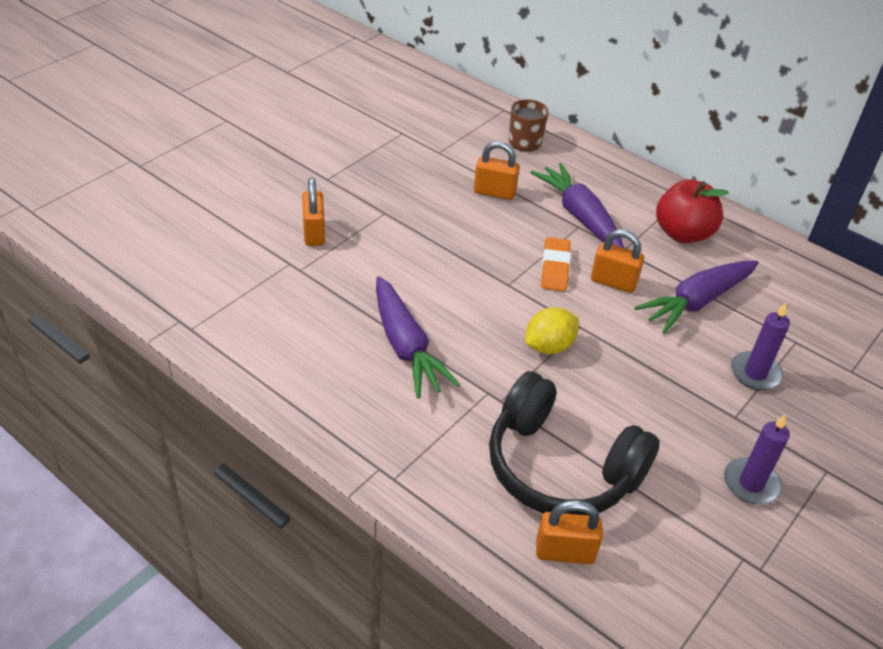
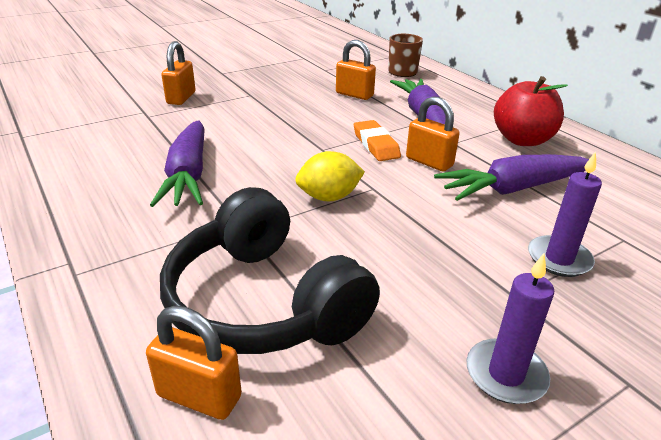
camera: 20 degrees right, 10 degrees down
(555, 268) = (376, 145): orange eraser -> orange eraser turned 45 degrees counterclockwise

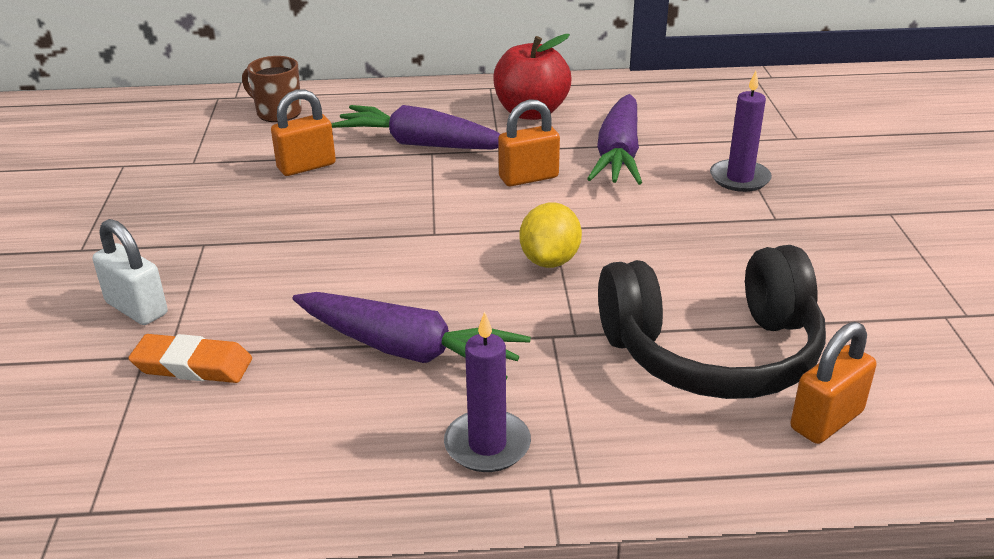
camera: 60 degrees left, 0 degrees up
(181, 98) = (137, 308): orange padlock -> white padlock
(376, 145) = (459, 195): orange eraser -> orange eraser (192, 365)
(506, 374) = (862, 258): purple candle -> purple candle (487, 445)

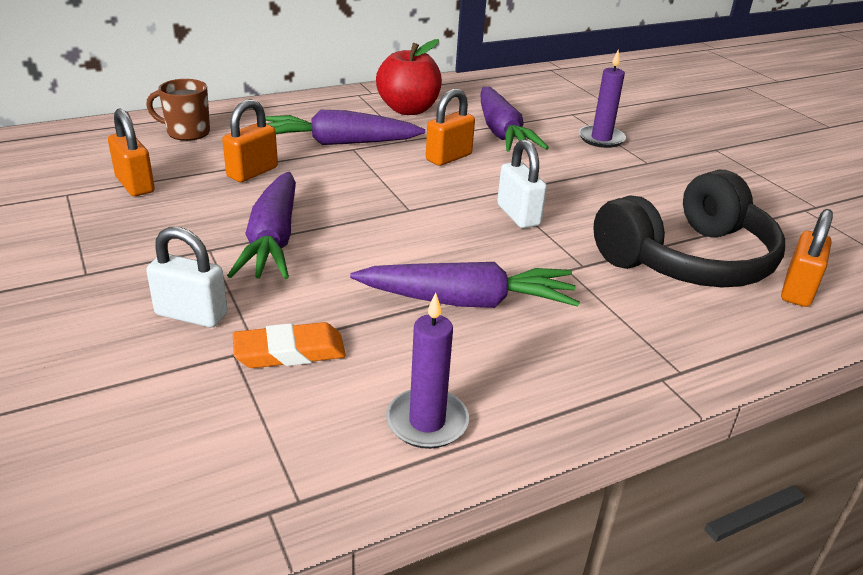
camera: 25 degrees left, 0 degrees up
(188, 164) = (135, 185): none -> orange padlock
(268, 245) = (273, 240): none -> purple carrot
(487, 445) = (591, 359): purple candle -> purple candle (427, 422)
(550, 260) = (518, 215): yellow lemon -> white padlock

